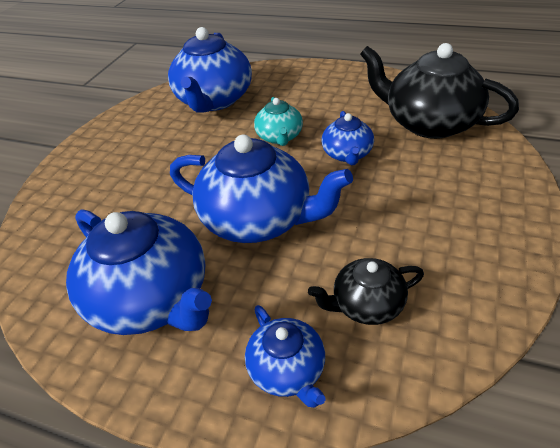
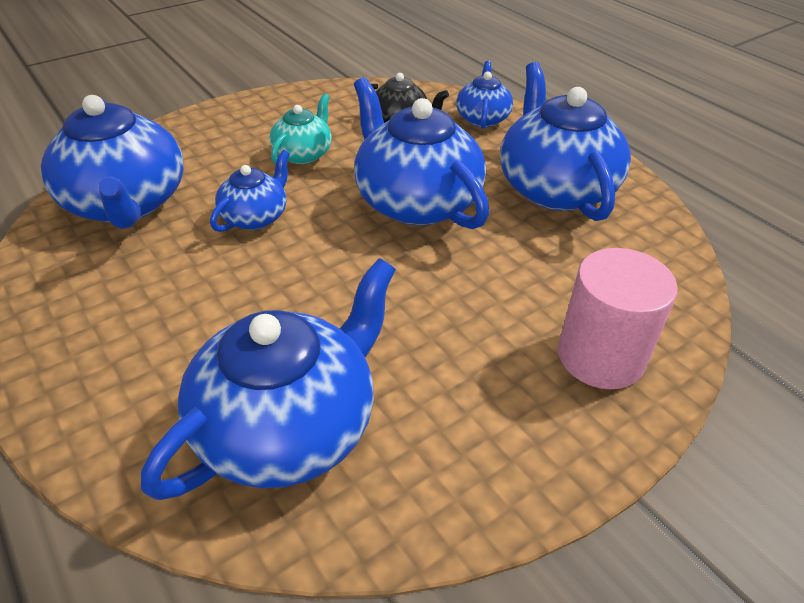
camera: 150 degrees left, 0 degrees up
(82, 184) = (600, 356): none -> pink cylinder
(279, 137) = (289, 280): turquoise teapot -> turquoise teapot (303, 154)
(429, 123) = (127, 204): black teapot -> blue teapot

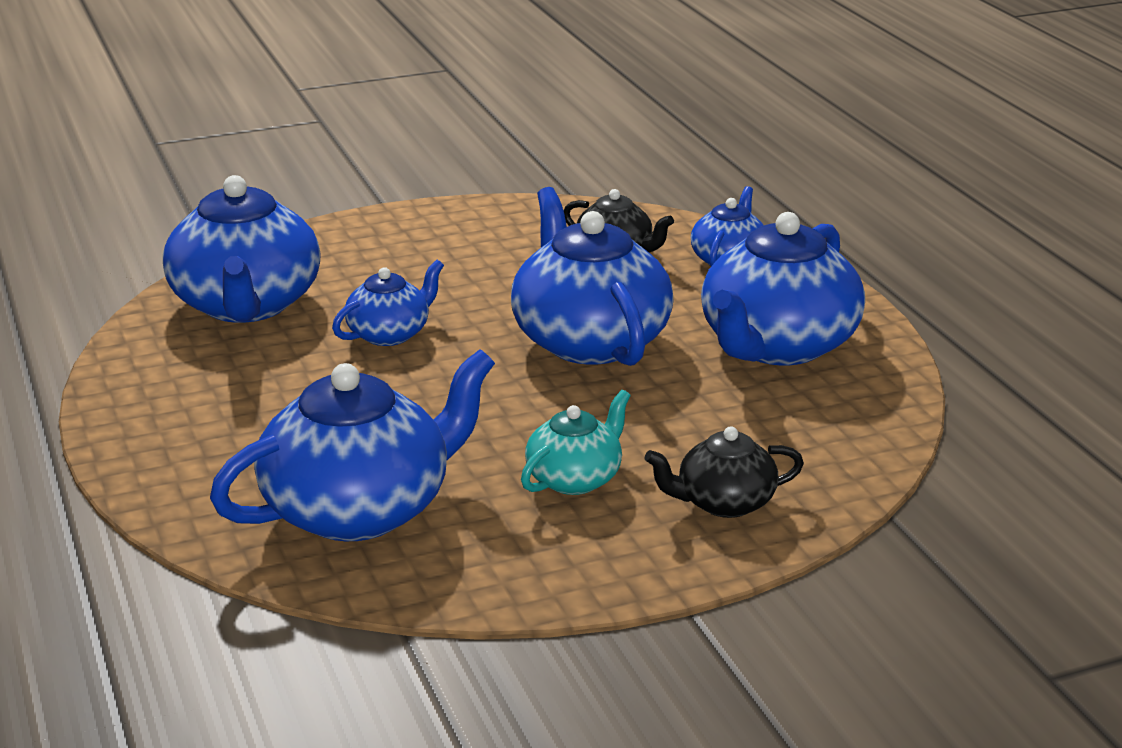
camera: 15 degrees right, 15 degrees down
(303, 154) = (472, 276): turquoise teapot -> turquoise teapot (575, 479)
(555, 188) = (777, 346): blue teapot -> blue teapot turned 150 degrees counterclockwise
(600, 356) = (724, 503): pink cylinder -> black teapot

